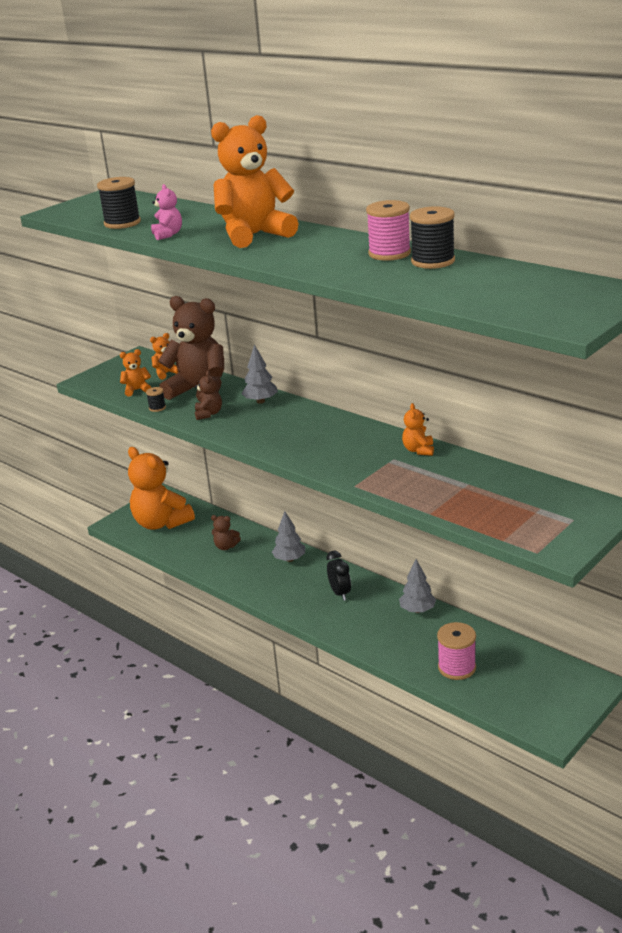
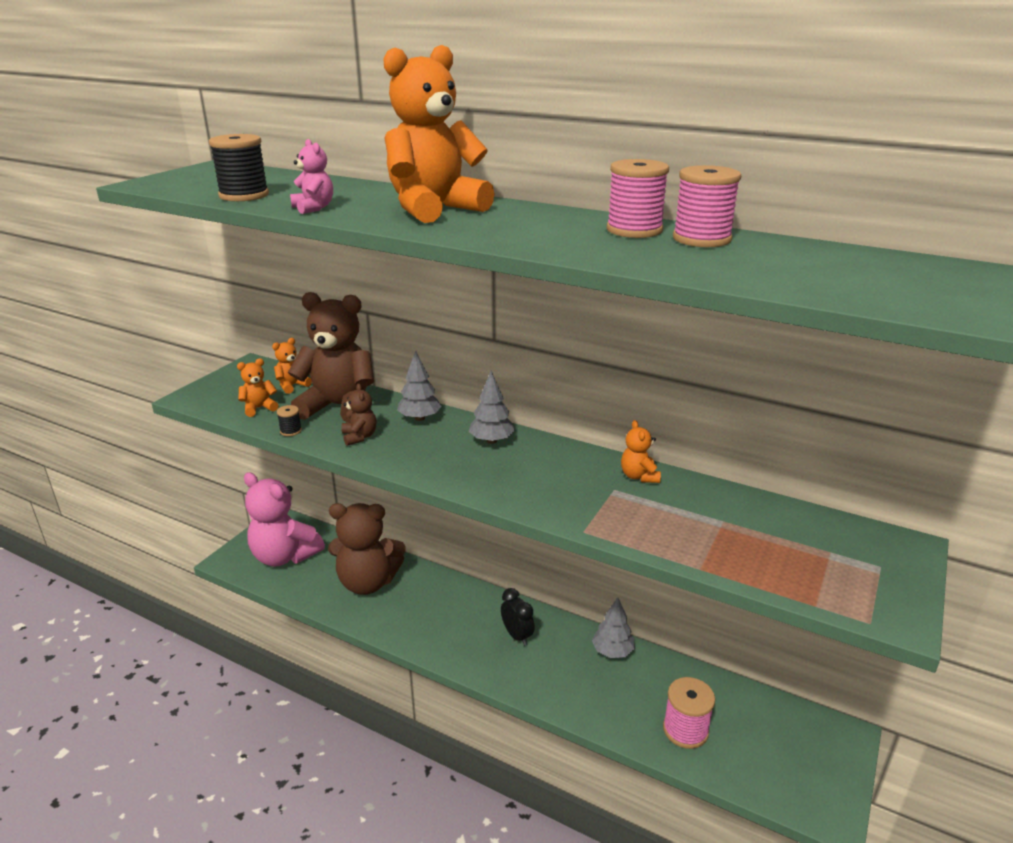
camera: 15 degrees left, 0 degrees up
(161, 523) = (285, 556): orange teddy bear -> pink teddy bear
(226, 546) = (368, 582): brown teddy bear -> brown teddy bear, size x2.27
(289, 559) = (446, 594): grey tree -> grey tree (491, 441)
(433, 261) = (701, 239): black spool -> pink spool

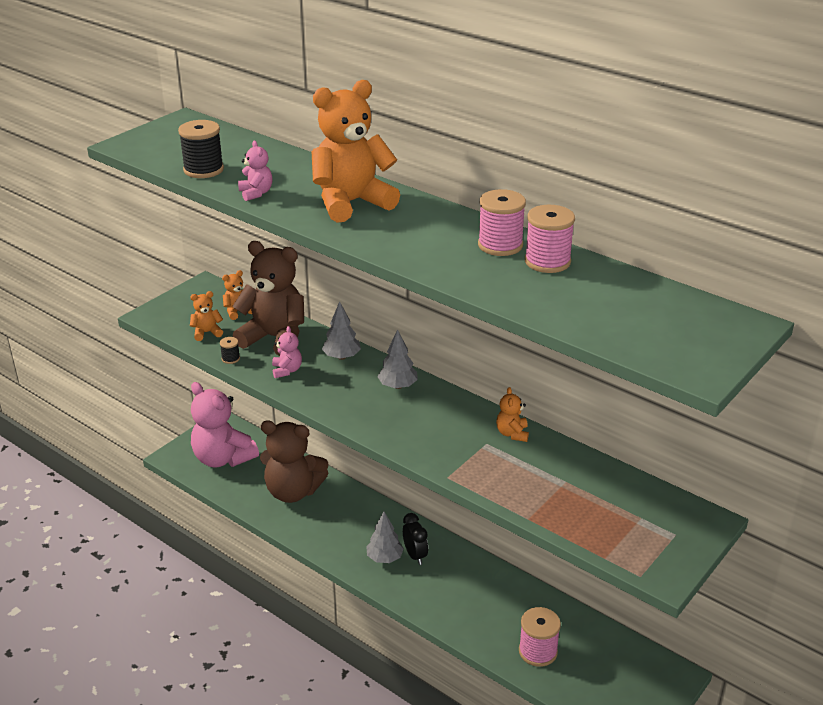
camera: 10 degrees right, 5 degrees up
(359, 437) = (287, 370): brown teddy bear -> pink teddy bear
(612, 651) = (496, 579): grey tree -> grey tree (384, 558)

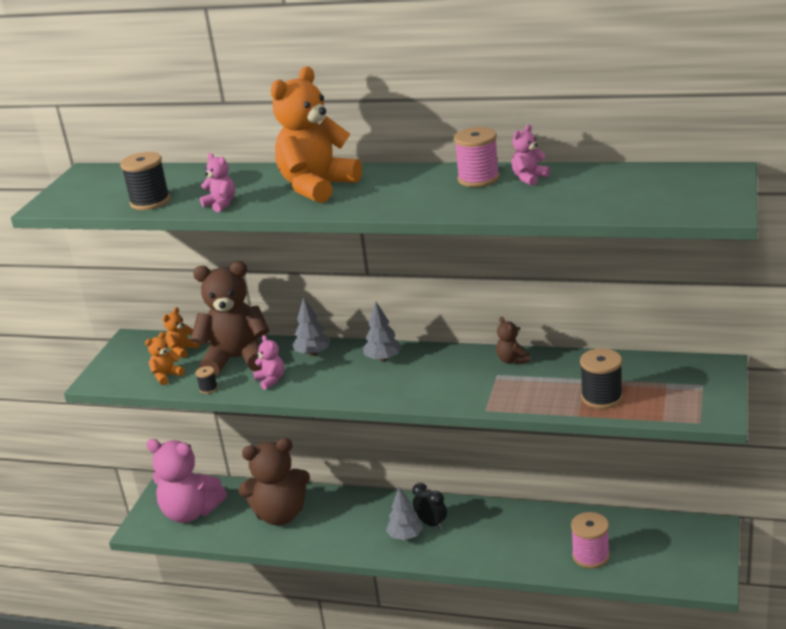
camera: 20 degrees left, 5 degrees down
(512, 433) = (512, 360): orange teddy bear -> brown teddy bear
(547, 261) = (529, 178): pink spool -> pink teddy bear
(565, 508) = (602, 397): none -> black spool

